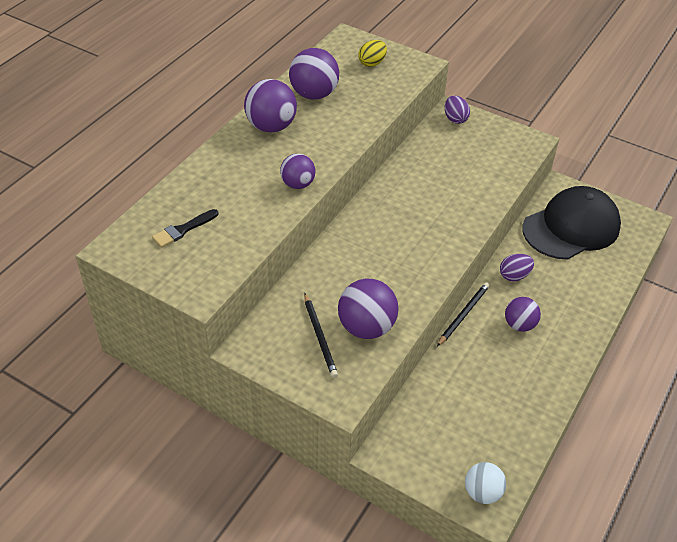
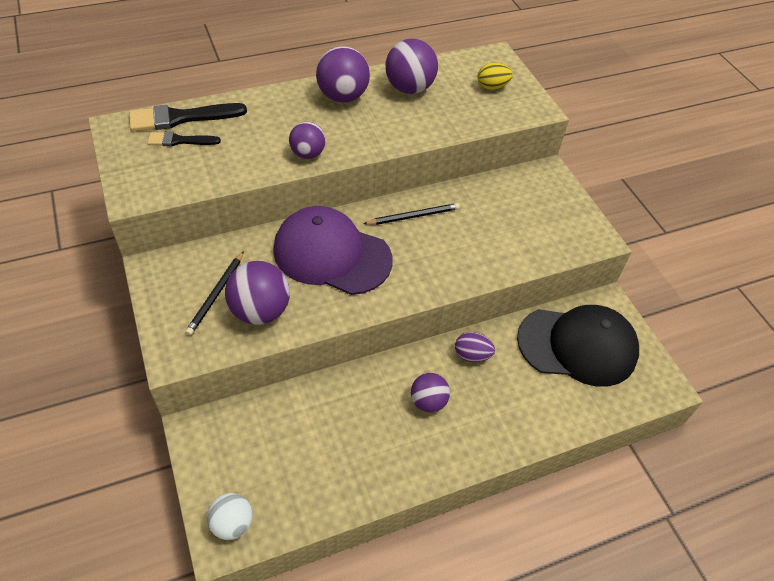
camera: 35 degrees right, 5 degrees up
(160, 211) = (181, 118): none -> black brush
(370, 256) = (331, 254): none -> purple cap
(455, 119) = (543, 180): purple egg -> none
(463, 314) = (387, 359): black pencil -> black pencil (413, 216)

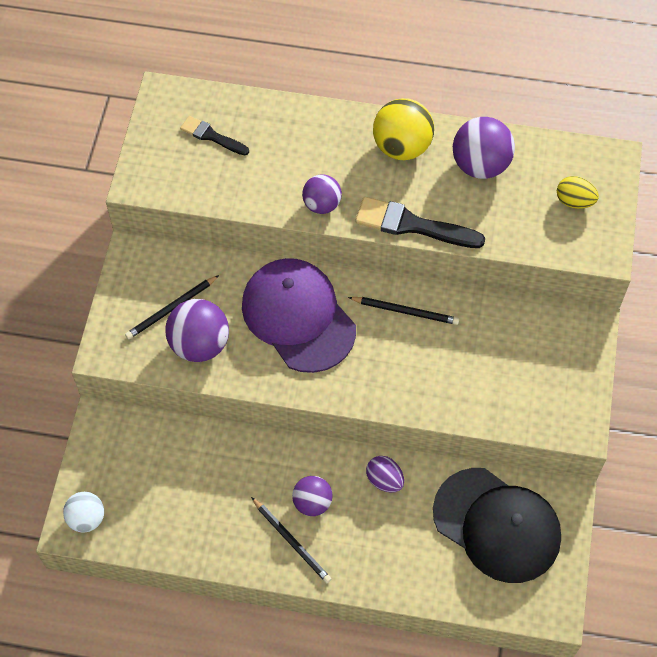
camera: 35 degrees right, 10 degrees up
(181, 118) = (227, 108): black brush -> black brush (412, 225)
(342, 96) = (402, 147): purple ball -> yellow ball
(433, 442) = (292, 541): none -> black pencil

